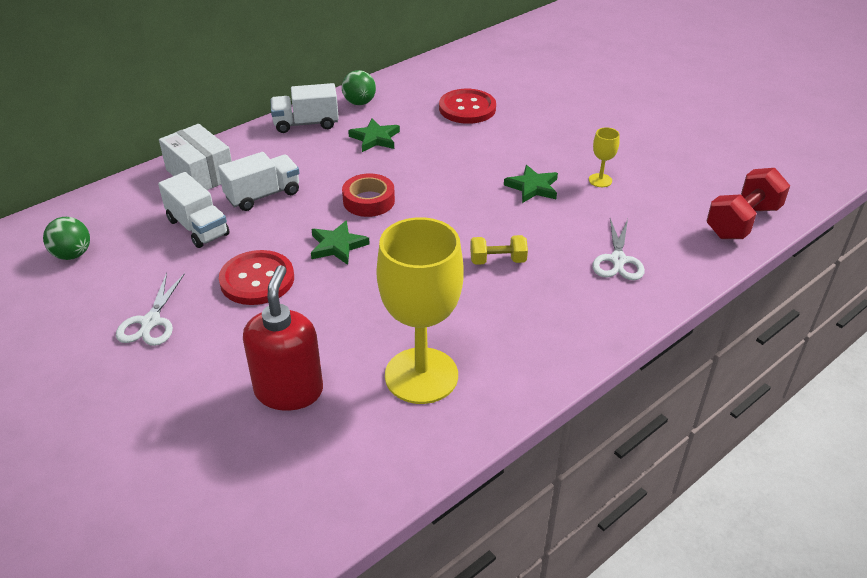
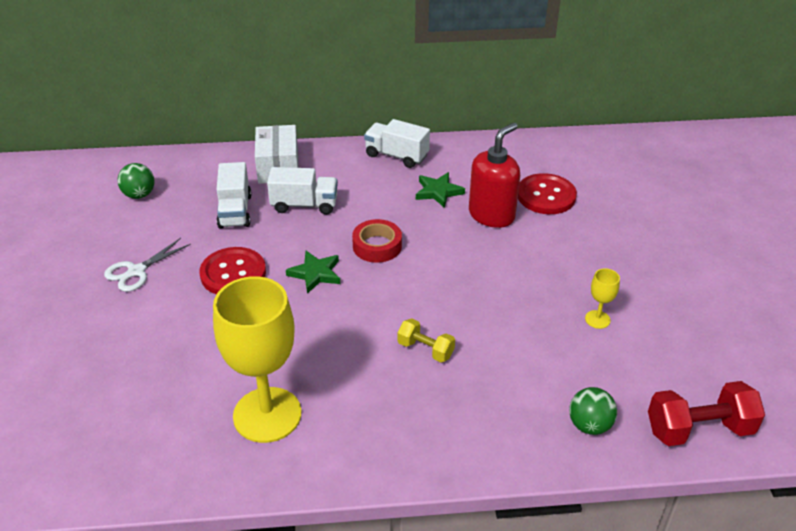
camera: 35 degrees right, 0 degrees up
(289, 390) = (169, 373): red soap dispenser -> red soap dispenser (491, 215)
(359, 103) = (458, 153): green ball -> green ball (589, 425)
(532, 187) = (526, 297): green star -> none
(618, 260) = (531, 403): white scissors -> none

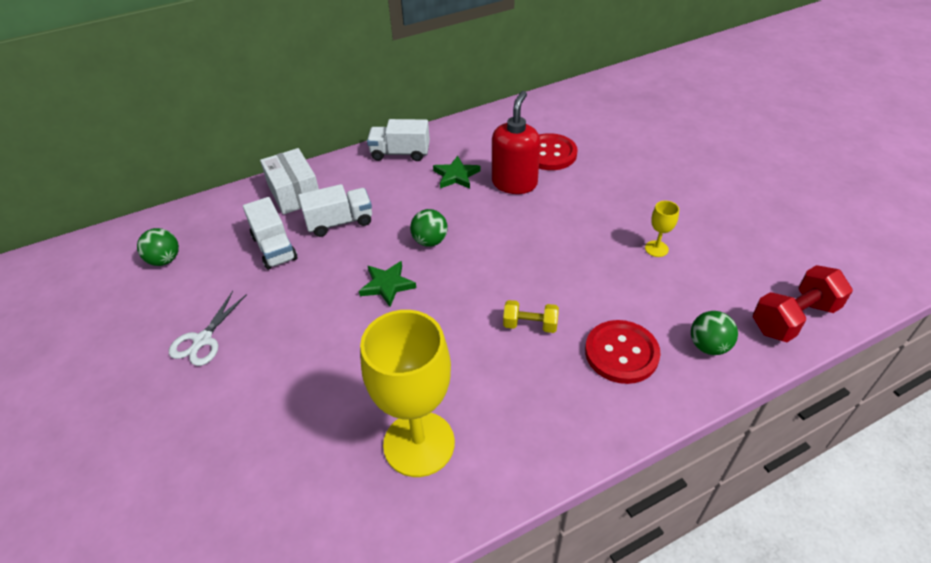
camera: 20 degrees left, 5 degrees up
(233, 273) = (306, 310): red button -> red button (621, 353)
(377, 246) = (430, 241): red tape -> green ball

